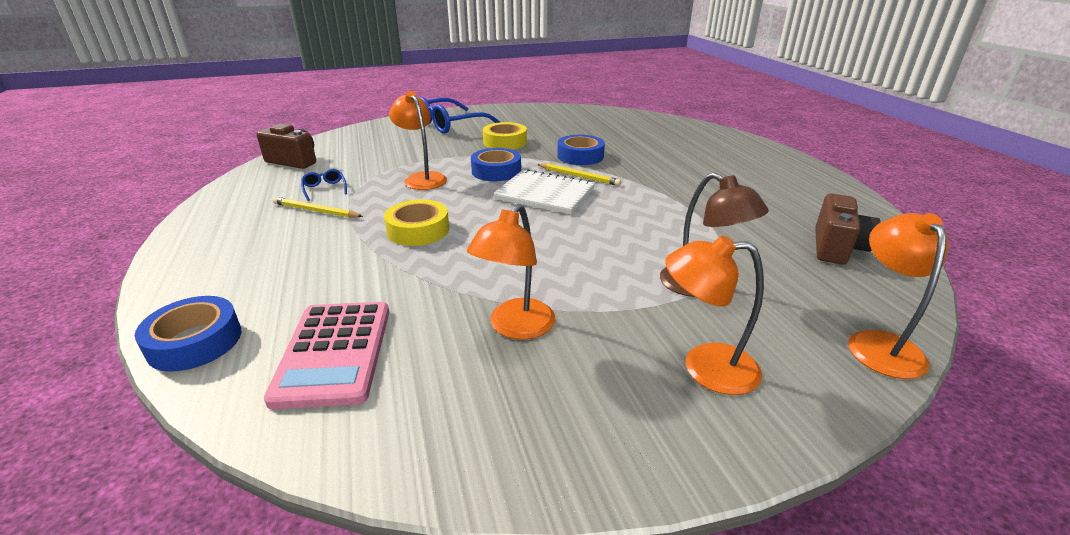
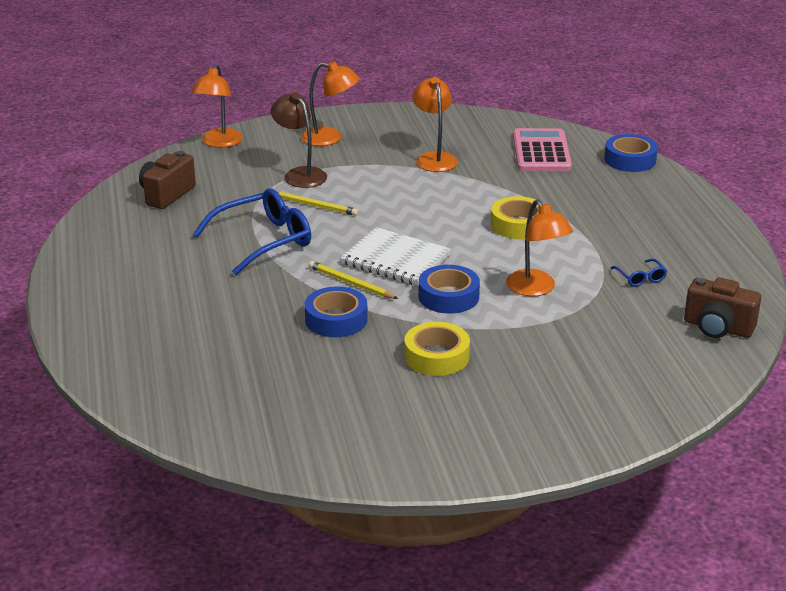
camera: 175 degrees left, 0 degrees up
(316, 211) = (628, 249): yellow pencil -> yellow pencil (314, 205)
(450, 124) = (530, 413): blue glasses -> blue glasses (263, 241)
(515, 327) = (434, 158): orange lamp -> orange lamp turned 45 degrees counterclockwise

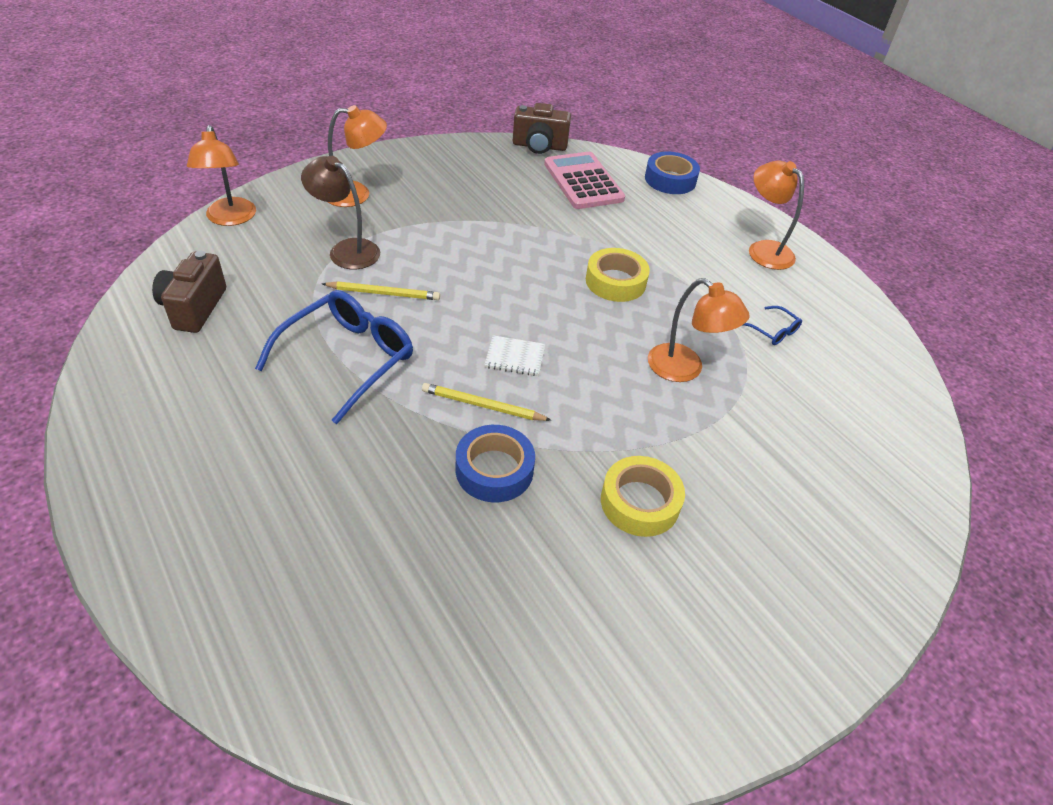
camera: 25 degrees left, 15 degrees up
(395, 259) = (515, 357): white notebook -> white notebook, size x0.53
(434, 158) = (482, 205): orange lamp -> orange lamp (764, 249)
(448, 296) = (601, 402): blue tape -> none
(717, 328) = (885, 385): brown camera -> brown camera (539, 146)

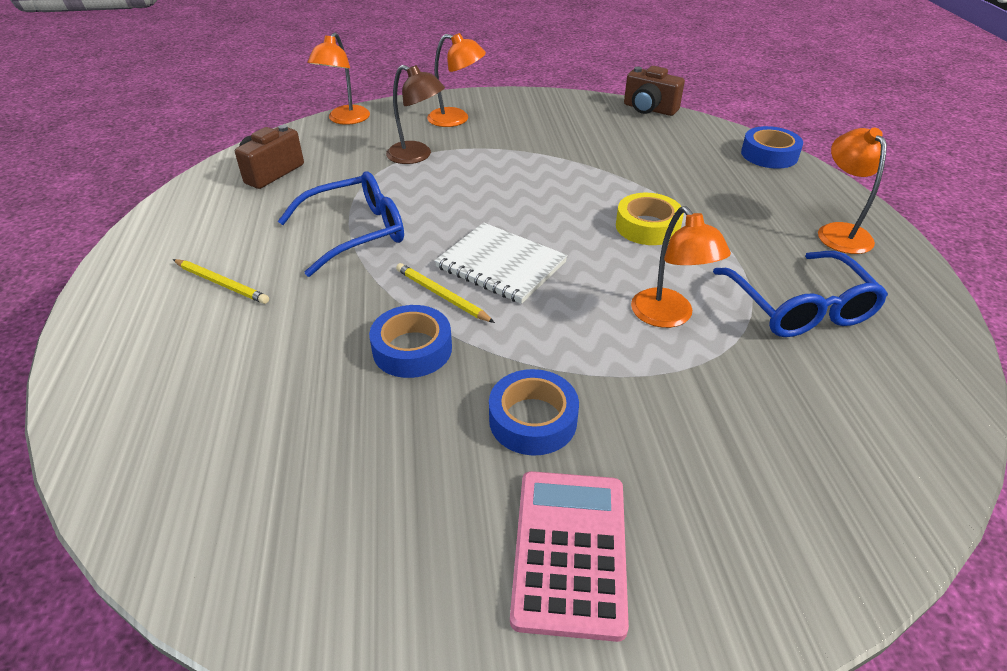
camera: 30 degrees right, 5 degrees down
(346, 250) = (417, 156): brown lamp -> brown lamp turned 150 degrees clockwise
(383, 293) = (423, 192): yellow pencil -> yellow pencil (221, 283)
(515, 357) = (501, 265): white notebook -> white notebook, size x1.90
(583, 181) = (673, 142): pink calculator -> pink calculator (570, 551)
(640, 502) = (533, 420): yellow tape -> blue tape
(773, 331) = (799, 307): blue glasses -> blue glasses, size x2.28

